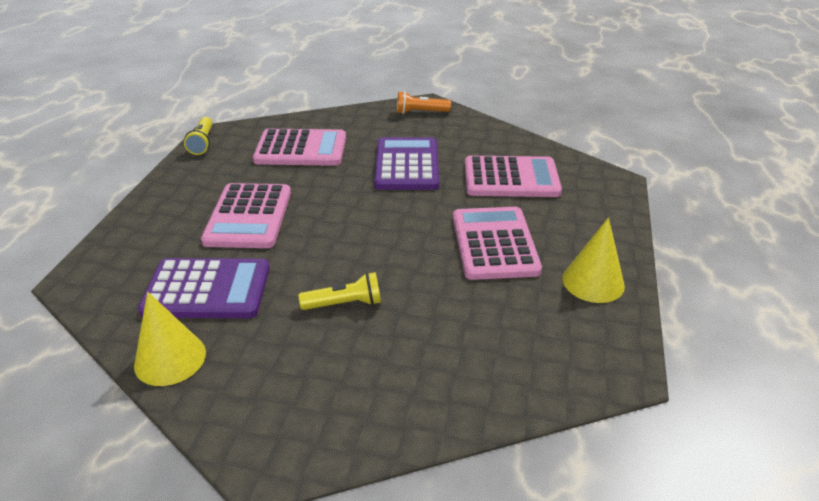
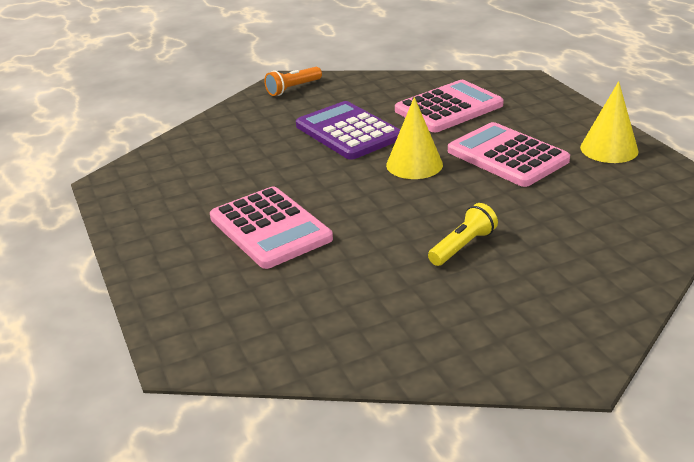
camera: 35 degrees left, 5 degrees down
(170, 358) = (385, 356): yellow cone -> yellow cone (414, 164)
(202, 143) = (109, 194): yellow flashlight -> none
(207, 290) = (330, 296): purple calculator -> none
(301, 149) = (227, 158): pink calculator -> none

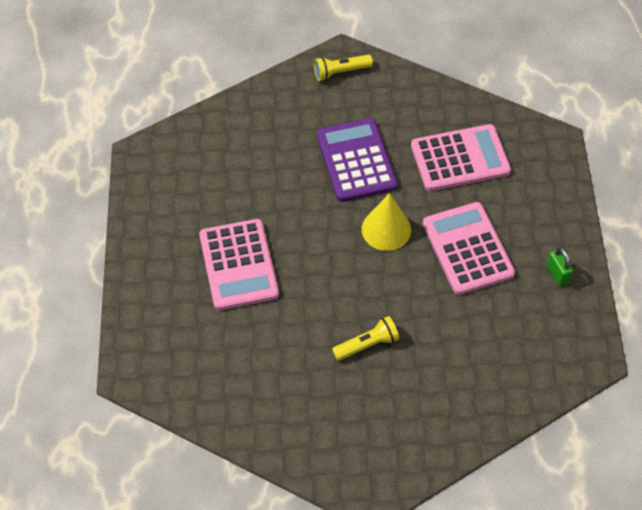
camera: 20 degrees right, 25 degrees up
(293, 88) = (340, 72): orange flashlight -> yellow flashlight
(609, 149) = (557, 274): yellow cone -> green padlock

